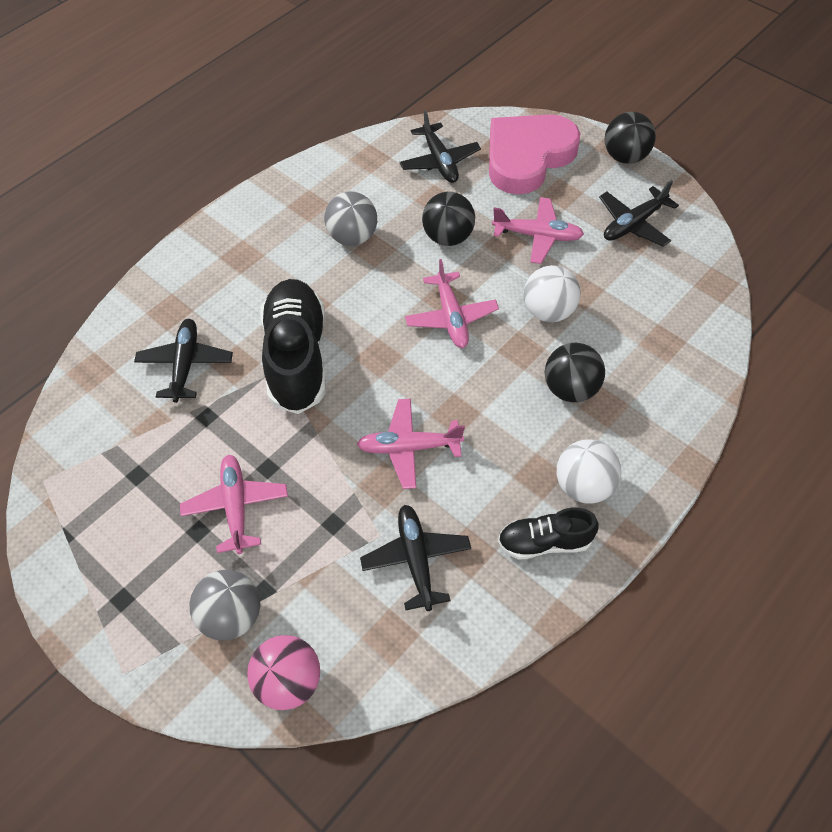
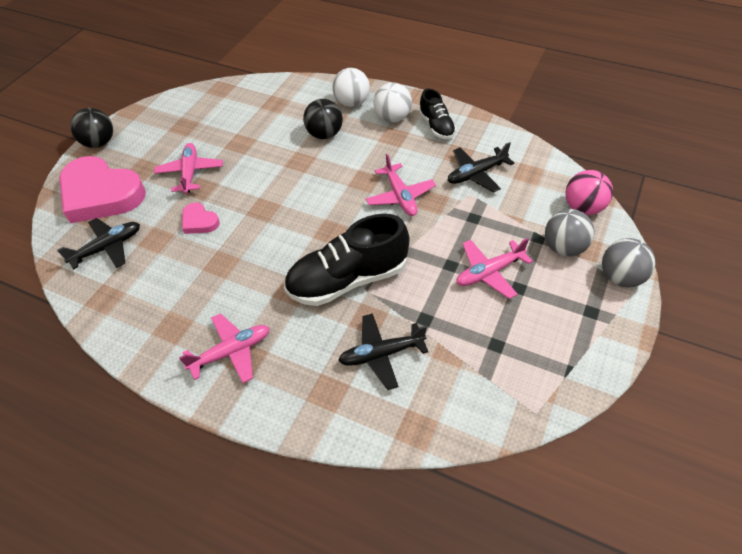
camera: 105 degrees left, 5 degrees down
(352, 237) = (209, 282): grey ball -> grey ball (620, 277)
(448, 237) = (199, 221): black ball -> pink heart
(451, 317) = (281, 201): pink plane -> pink plane (231, 352)
(548, 311) = (262, 155): white ball -> white ball (352, 103)
(633, 224) = (171, 129): black plane -> none

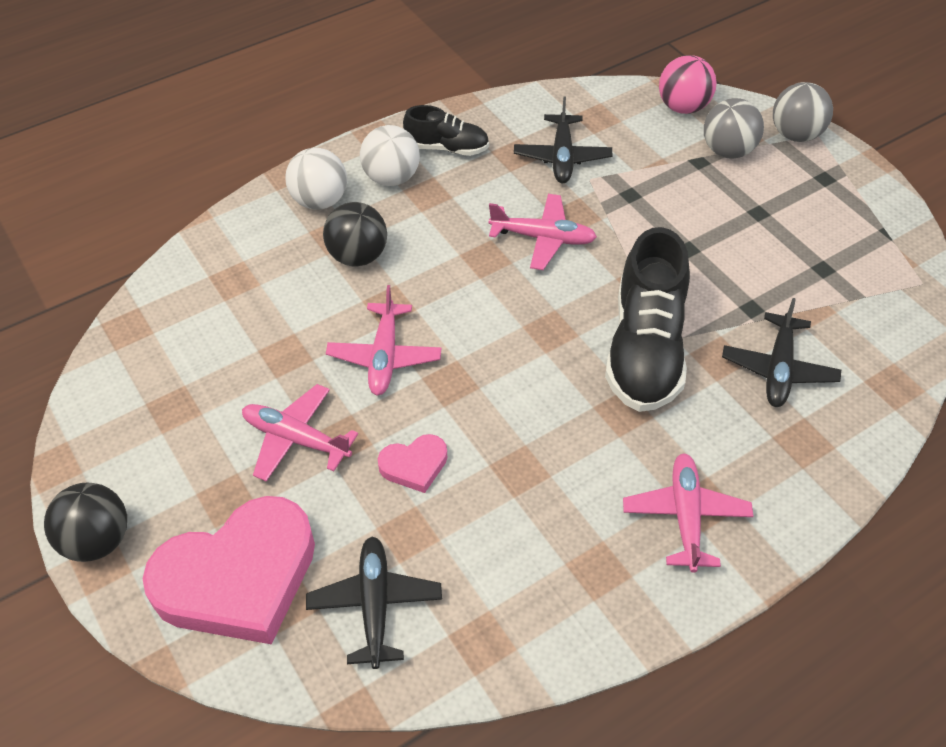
camera: 60 degrees left, 0 degrees up
(489, 272) = (721, 224): pink plane -> pink plane (384, 356)

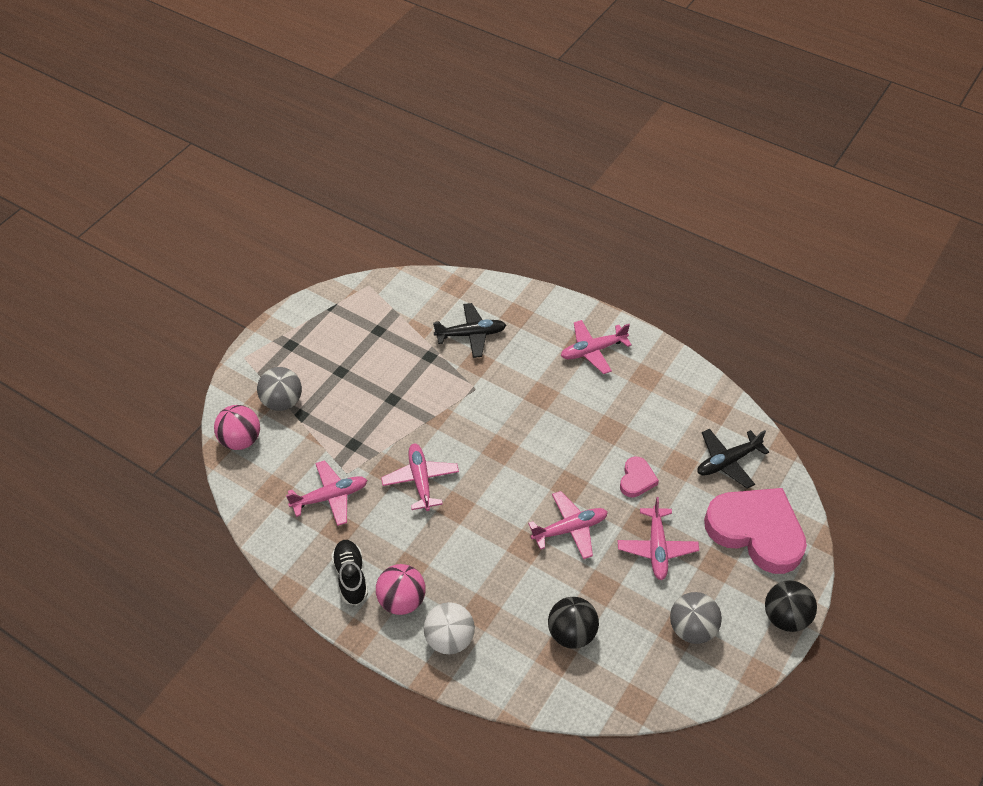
camera: 115 degrees left, 0 degrees up
(358, 256) = (492, 585): black ball -> black ball (571, 633)
(391, 178) = (402, 600): white ball -> pink ball
(414, 465) = (636, 479): pink heart -> pink heart turned 60 degrees clockwise
(562, 157) = (330, 497): black plane -> pink plane
(645, 349) = (489, 398): black shoe -> none
(795, 134) = (249, 369): grey ball -> grey ball (692, 628)

